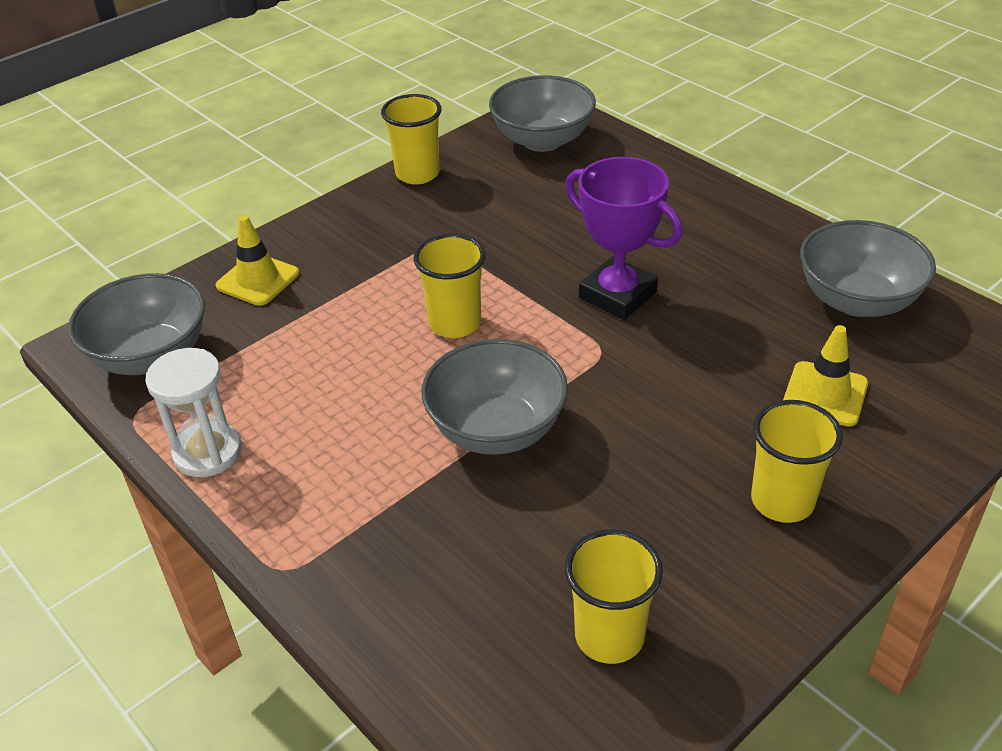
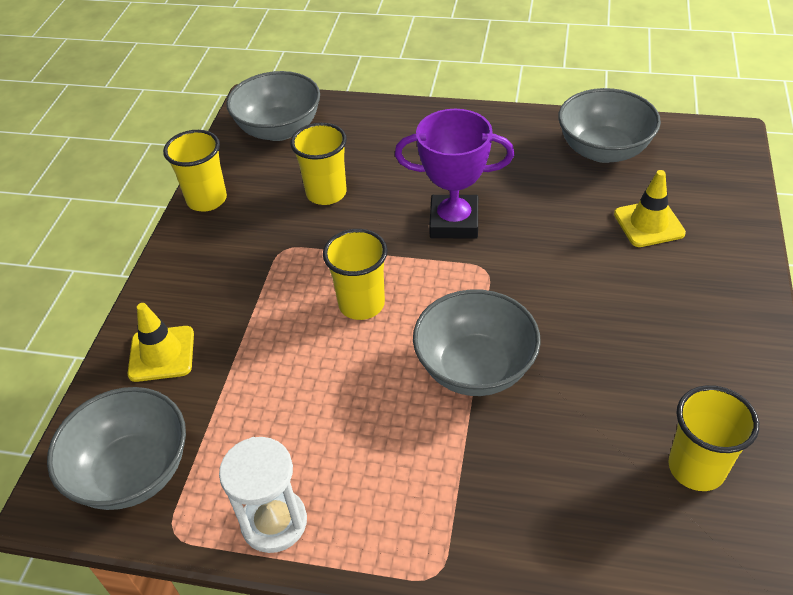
camera: 35 degrees left, 5 degrees up
(782, 501) = (697, 310): yellow cup -> yellow cup (326, 193)

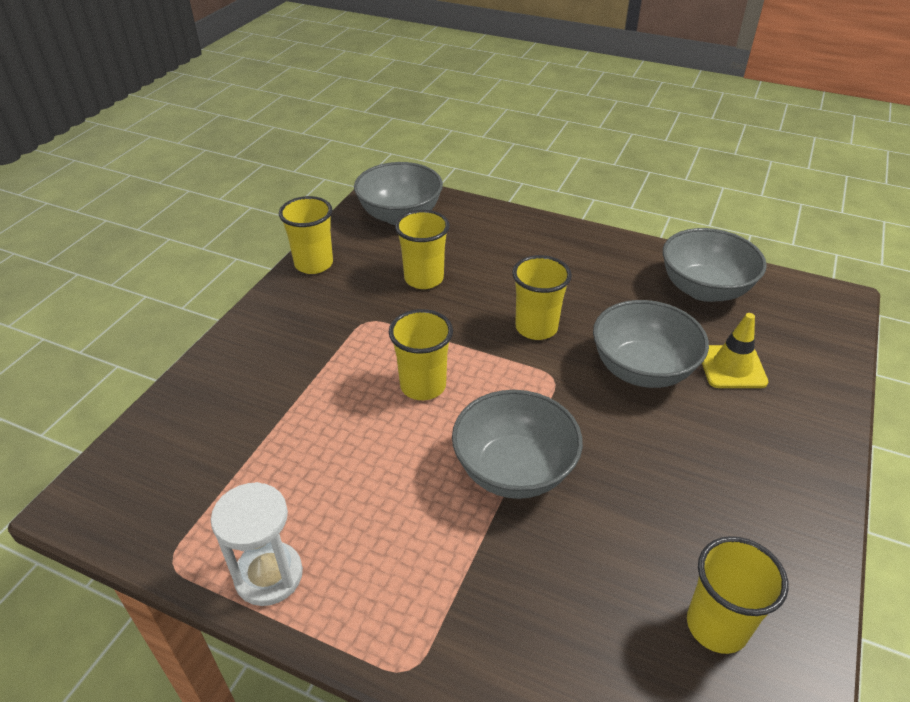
camera: 10 degrees right, 5 degrees down
(133, 472) = (157, 495): grey bowl -> grey bowl (642, 369)
(161, 354) = (223, 392): yellow traffic cone -> none
(454, 222) = (536, 328): purple trophy -> yellow cup

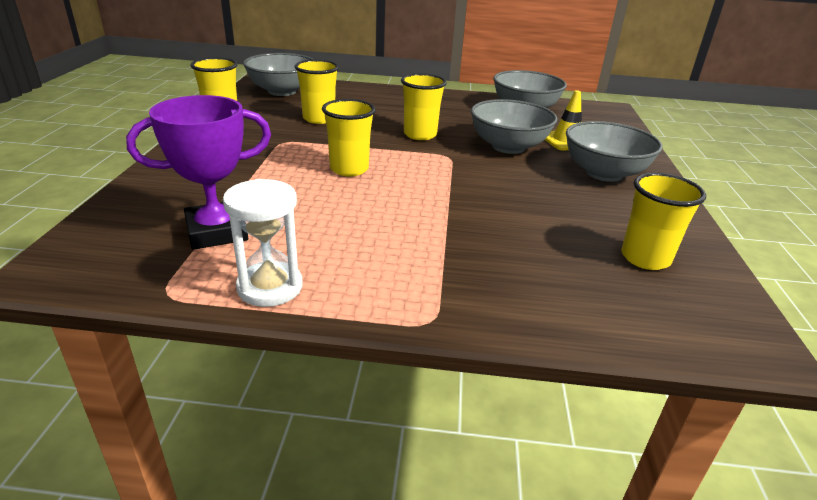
camera: 20 degrees left, 10 degrees down
(246, 474) = (217, 232): none -> purple trophy
(514, 470) = (447, 202): grey bowl -> grey bowl (604, 173)

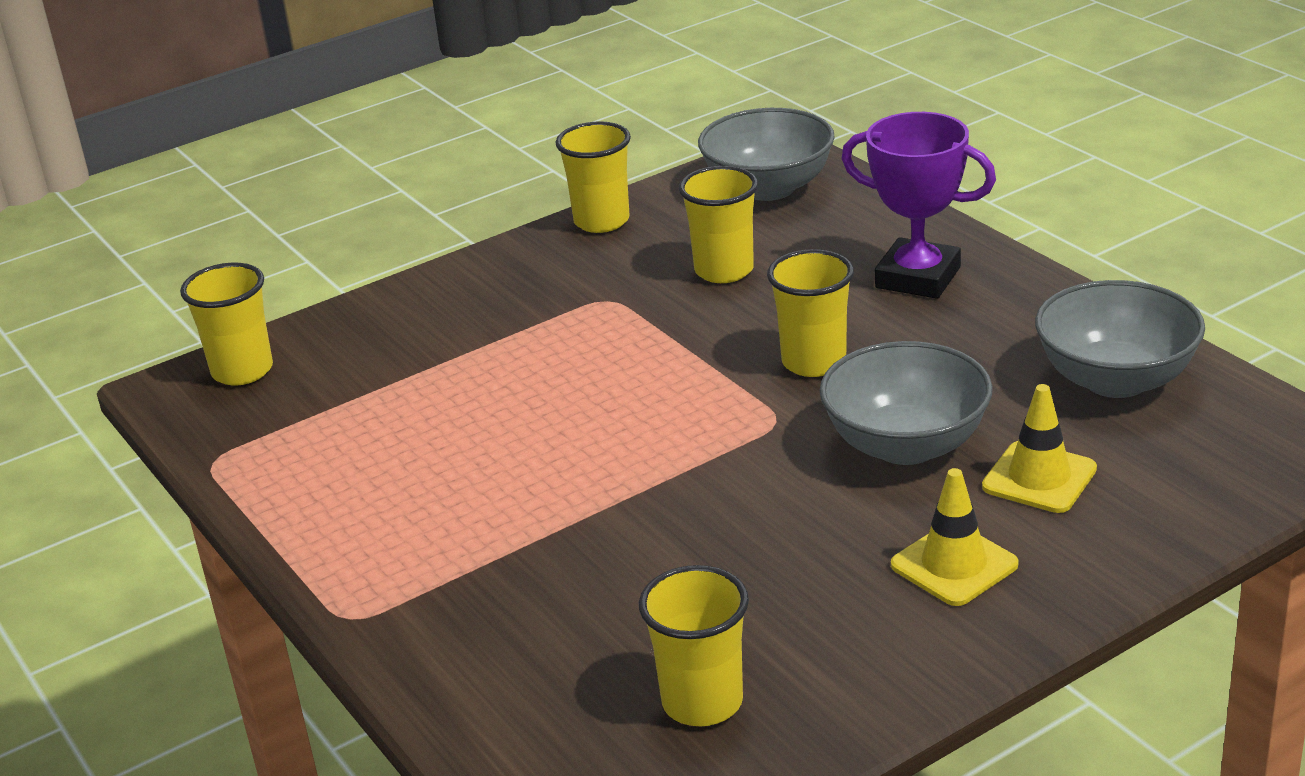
camera: 55 degrees right, 0 degrees up
(217, 232) = (340, 411): purple trophy -> purple trophy (918, 277)
(270, 287) = (289, 501): white hourglass -> none
(349, 169) = (606, 384): yellow cup -> yellow cup (242, 371)
(604, 173) = (954, 565): grey bowl -> yellow traffic cone

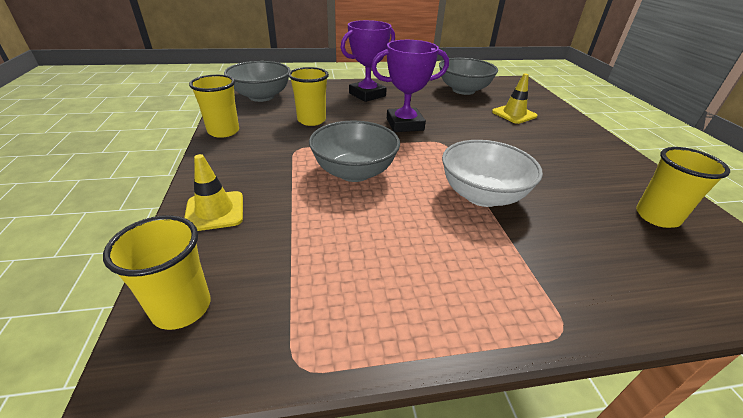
camera: 70 degrees left, 5 degrees up
(614, 504) = (482, 195): none -> white bowl
(814, 362) = (404, 124): yellow cup -> purple trophy
(906, 445) = (478, 126): grey bowl -> grey bowl (354, 172)
(954, 565) = (562, 140): yellow traffic cone -> yellow traffic cone (215, 211)

